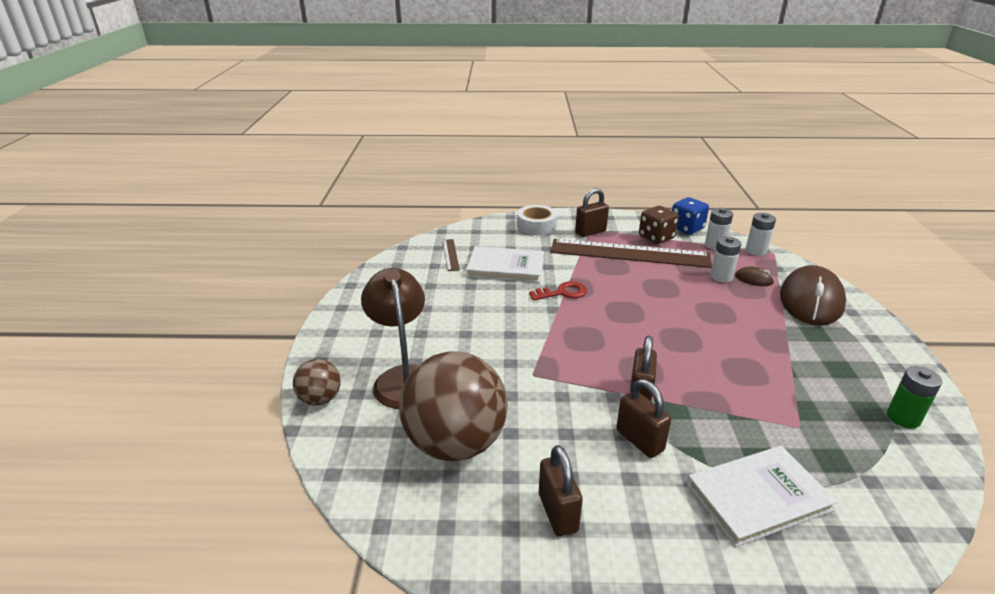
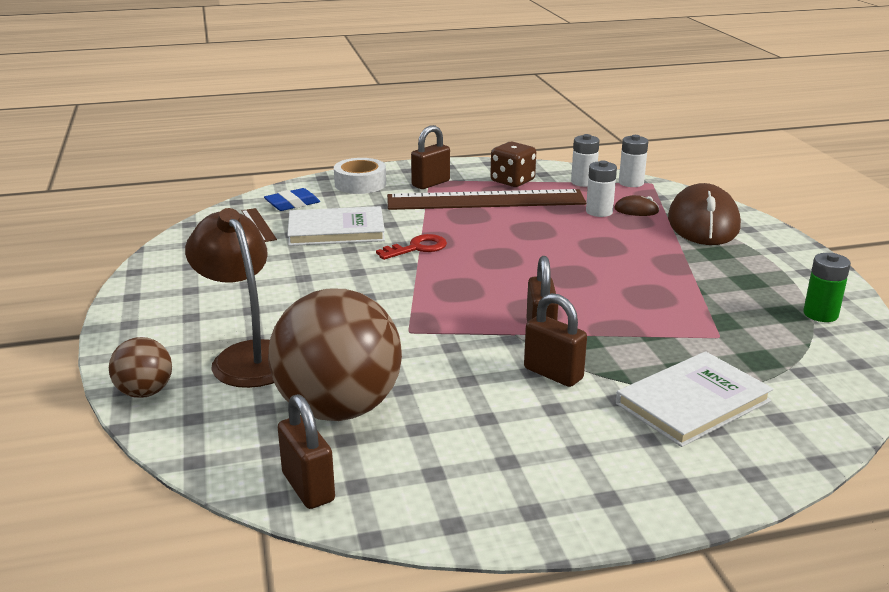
camera: 15 degrees left, 5 degrees down
(481, 238) = (292, 204): none -> blue eraser
(558, 512) = (482, 451): brown padlock -> brown padlock (308, 487)
(686, 228) = (545, 168): blue dice -> none

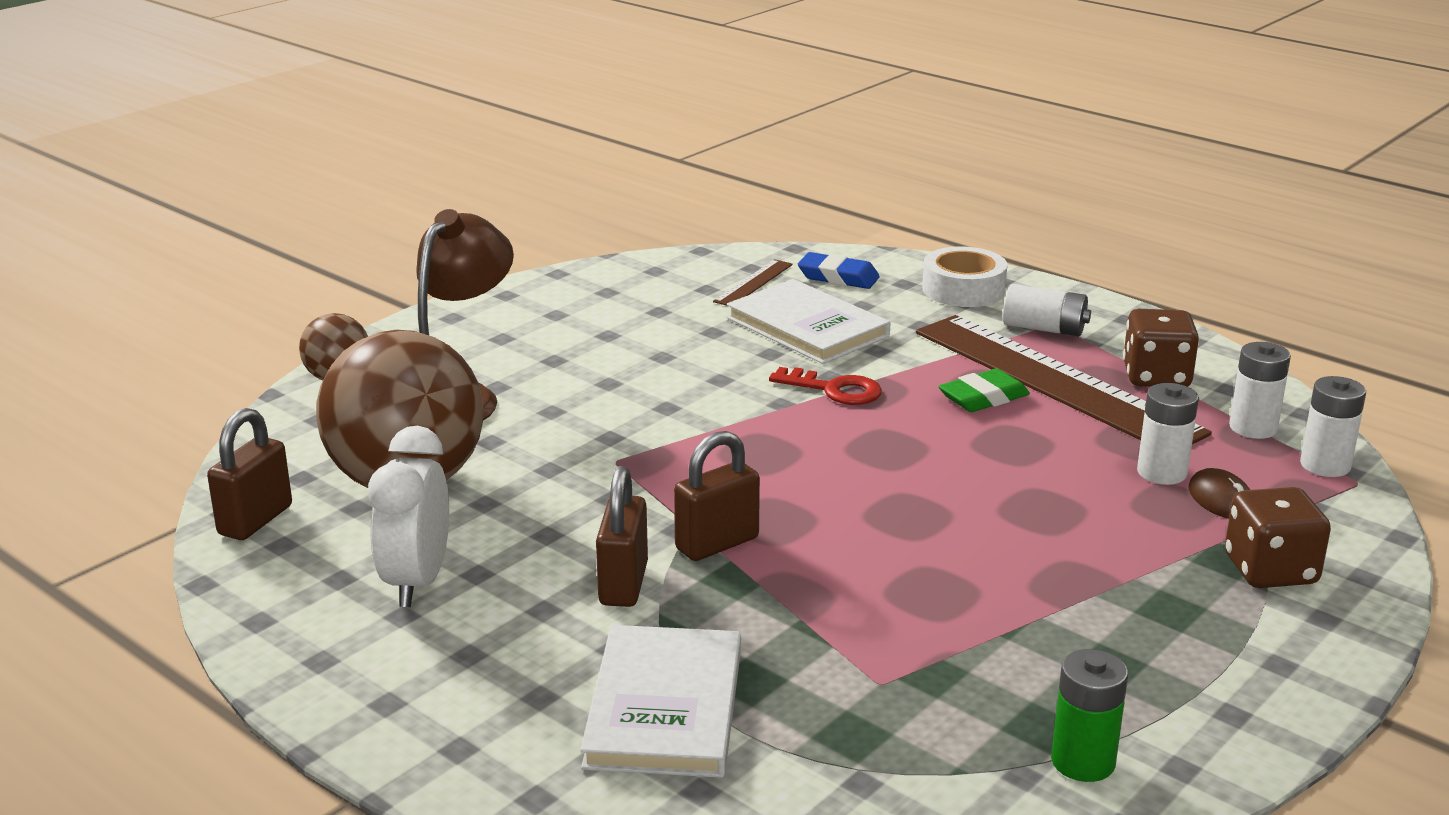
camera: 55 degrees right, 0 degrees up
(430, 183) = (1044, 329): brown padlock -> white battery
(473, 443) = (417, 582): none -> white clock
(478, 219) = (983, 398): none -> green eraser
(693, 402) = (665, 707): white book -> white book turned 75 degrees clockwise
(703, 223) = (1270, 570): brown mouse -> brown dice

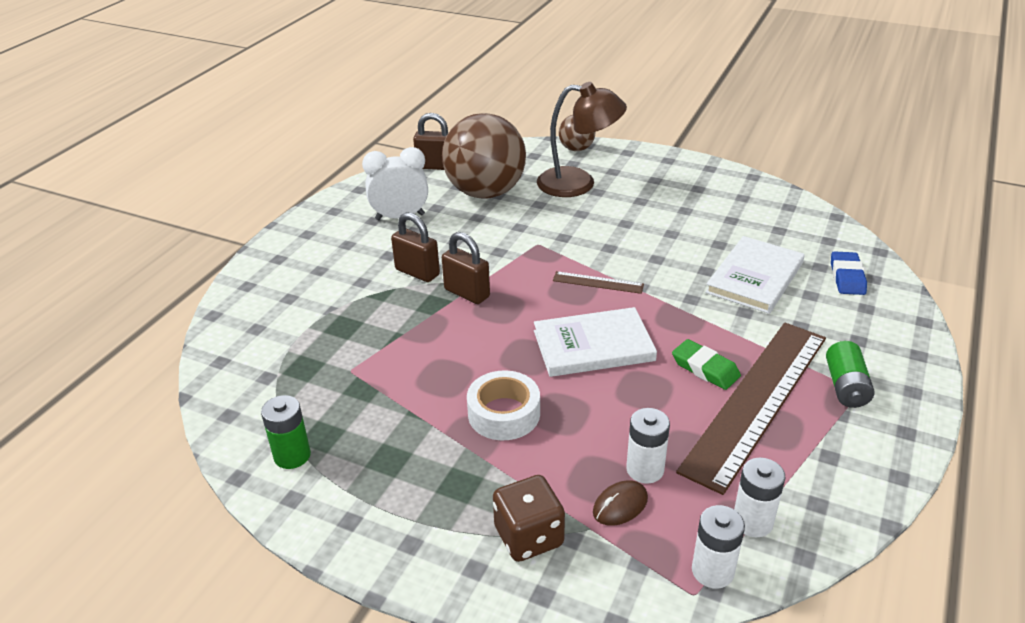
camera: 75 degrees right, 10 degrees up
(623, 584) = (417, 272): brown padlock -> brown padlock turned 45 degrees clockwise
(665, 707) = (316, 306): white book -> white book (593, 346)
(753, 283) = (804, 245): brown ruler -> brown ruler (598, 282)
(834, 390) = (672, 303): red key -> none
(963, 289) = (881, 337): white tape -> white tape (504, 414)
(1044, 329) = (846, 386): white battery -> green battery
(1156, 377) = (806, 457): brown dice -> none

